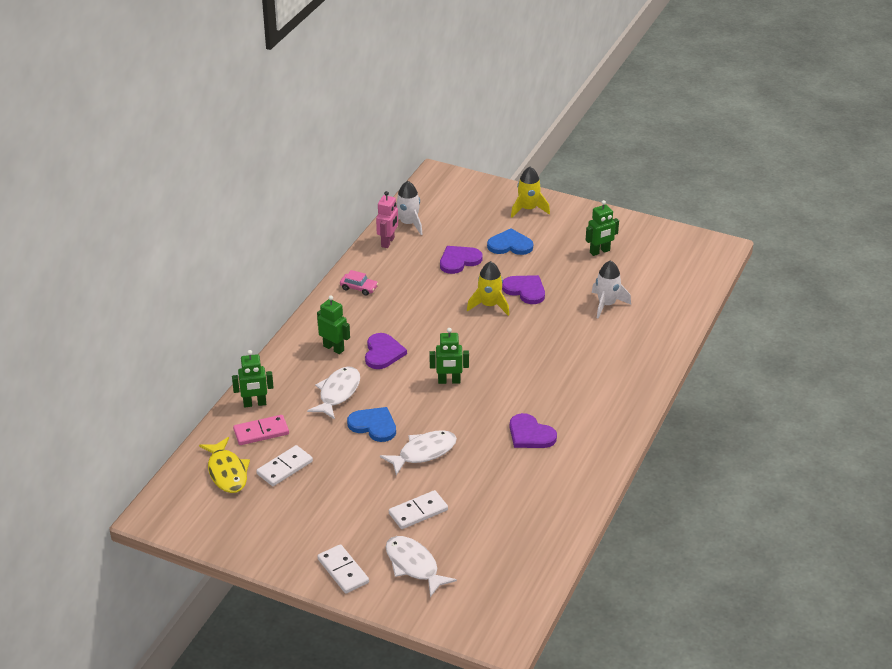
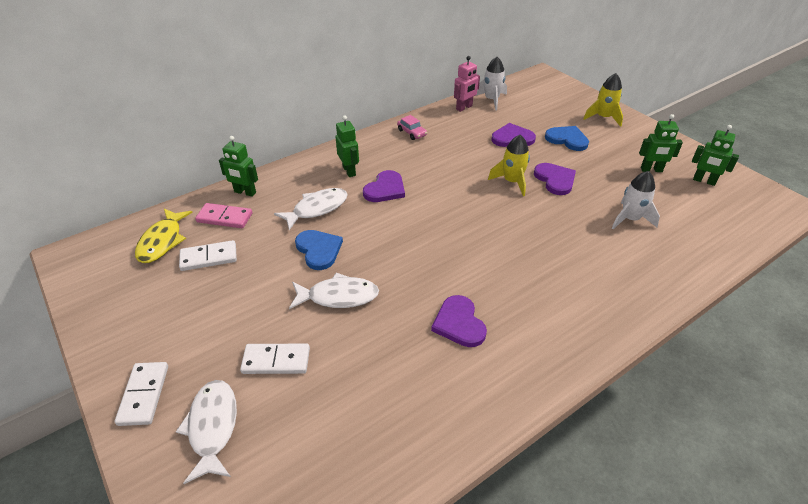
camera: 30 degrees right, 5 degrees up
(449, 381) = (421, 235): green robot -> green robot (704, 181)

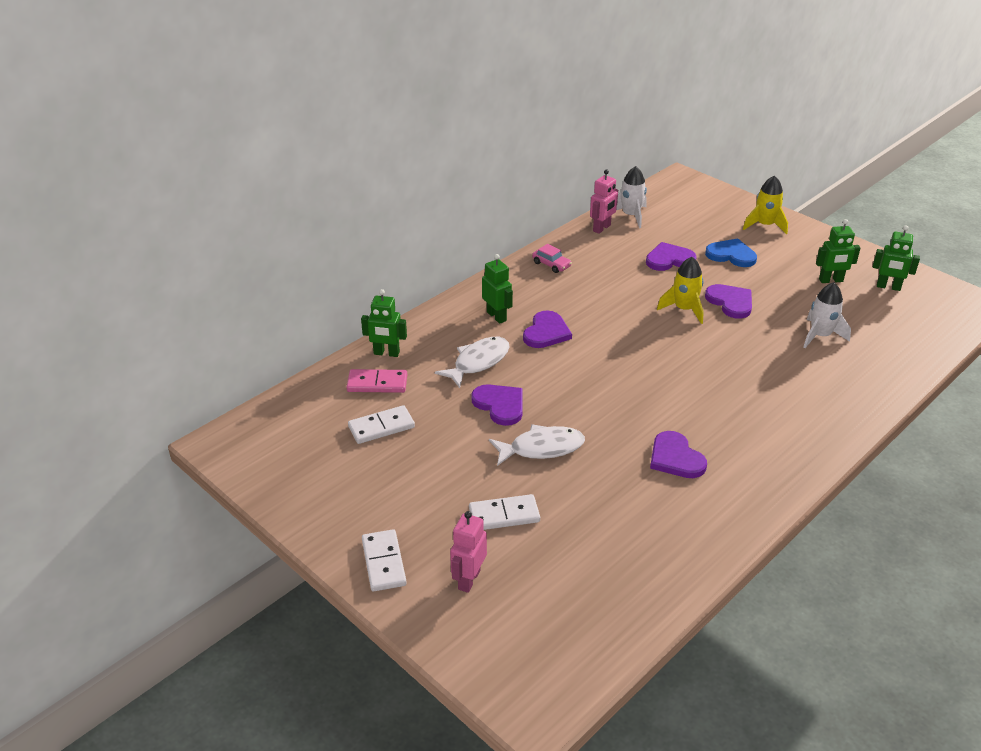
camera: 10 degrees left, 5 degrees down
(162, 241) = (319, 416): yellow fish -> none
(212, 427) = (468, 579): white fish -> pink robot
(319, 250) = (500, 405): blue heart -> purple heart

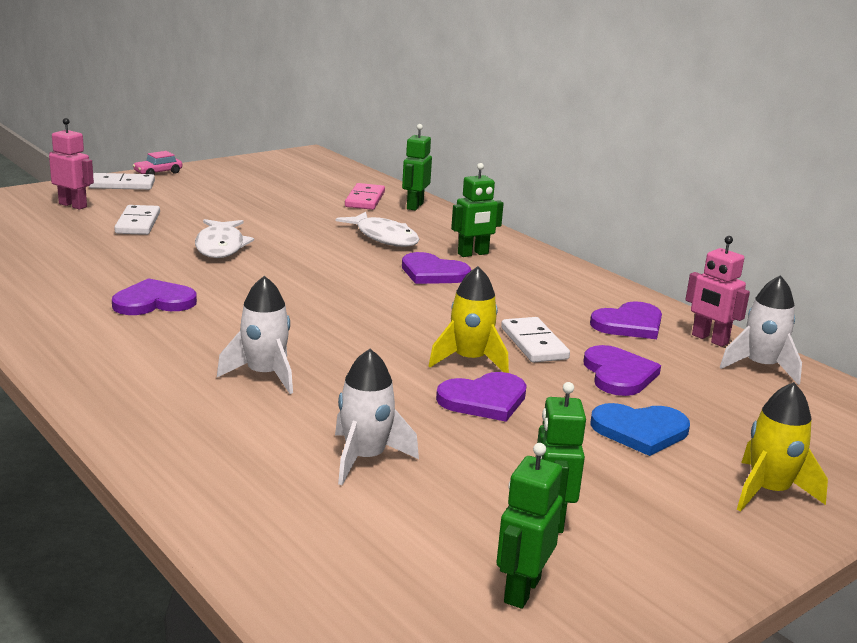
camera: 95 degrees right, 15 degrees down
(381, 427) = (297, 196): white domino -> white domino (534, 343)
(500, 405) = (303, 238): purple heart -> purple heart (629, 324)
(551, 264) = (596, 294): pink car -> pink car (158, 173)
(731, 255) = (640, 431): blue heart -> blue heart turned 60 degrees clockwise
(754, 384) = (264, 375): none -> white rocket

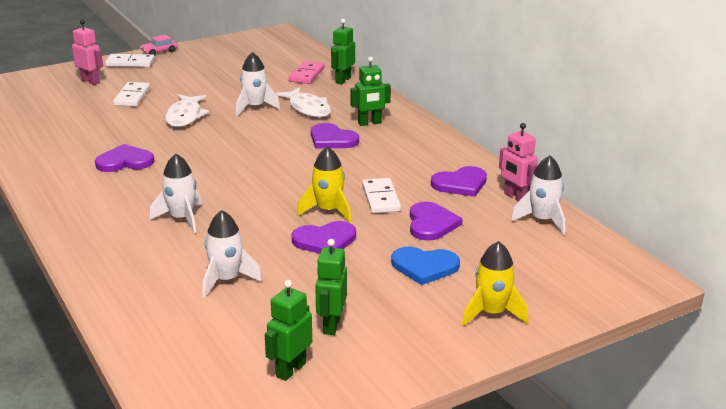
camera: 10 degrees right, 5 degrees up
(312, 236) = (255, 107): none -> white rocket

